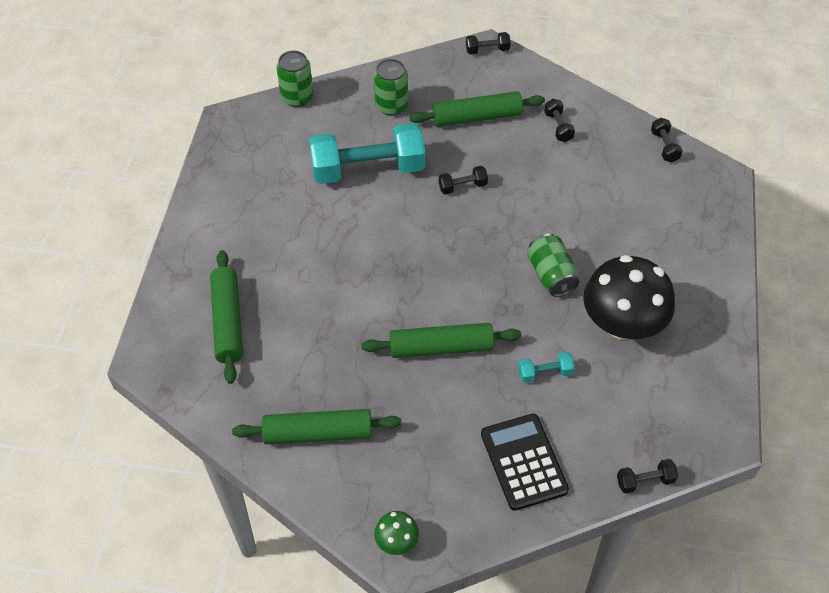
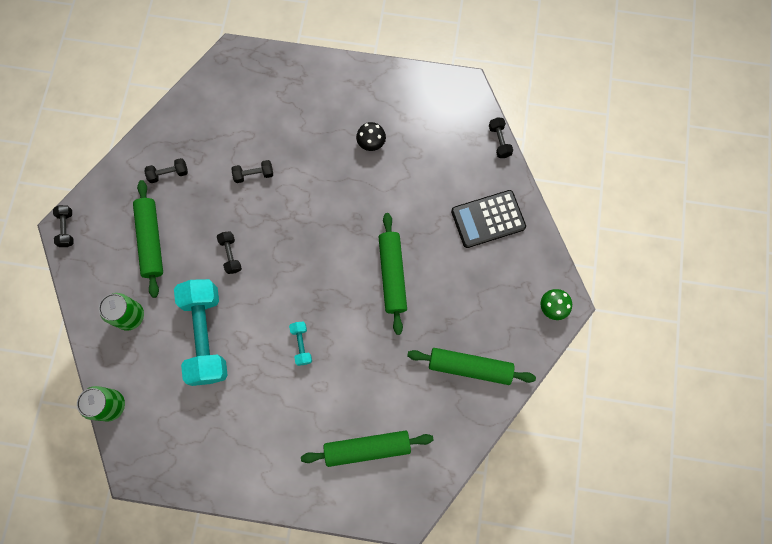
camera: 90 degrees left, 20 degrees up
(318, 433) = (469, 367): green rolling pin -> green rolling pin turned 75 degrees counterclockwise
(544, 373) = (414, 200): turquoise dumbbell -> turquoise dumbbell (301, 344)
(551, 275) = (325, 190): green can -> none
(622, 323) = (371, 143): black mushroom -> black mushroom, size x0.44
(664, 146) = (197, 93): black dumbbell -> black dumbbell (254, 175)

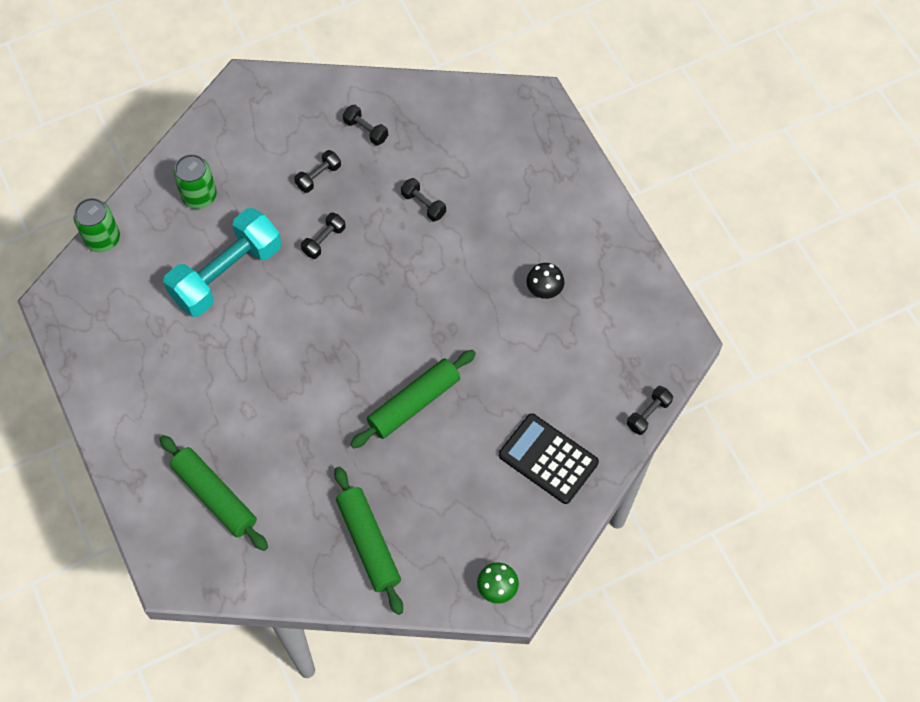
camera: 55 degrees right, 10 degrees down
(67, 229) = (245, 85): black dumbbell -> black dumbbell (318, 176)
(151, 241) = (286, 162): green rolling pin -> none
(301, 344) = (278, 365): turquoise dumbbell -> none

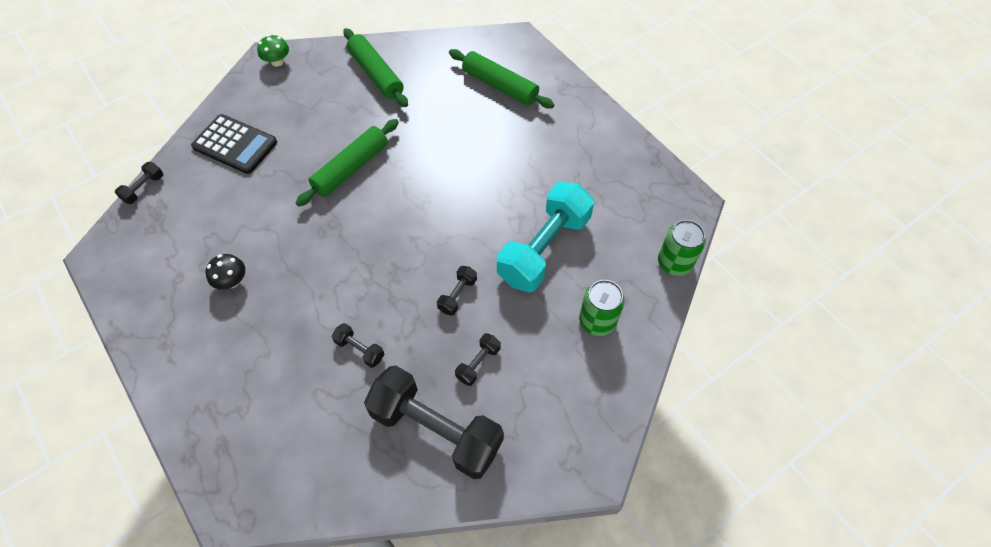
camera: 170 degrees right, 5 degrees down
(366, 130) = (436, 430): black dumbbell -> black dumbbell, size x2.38

